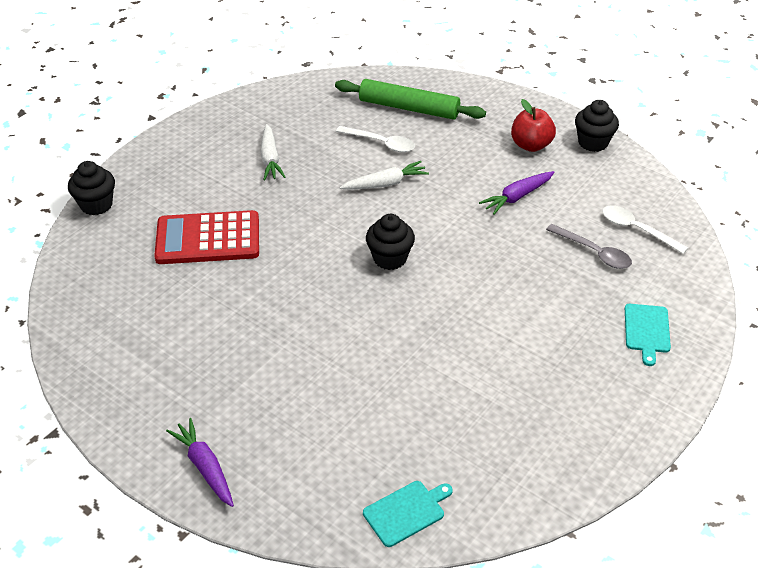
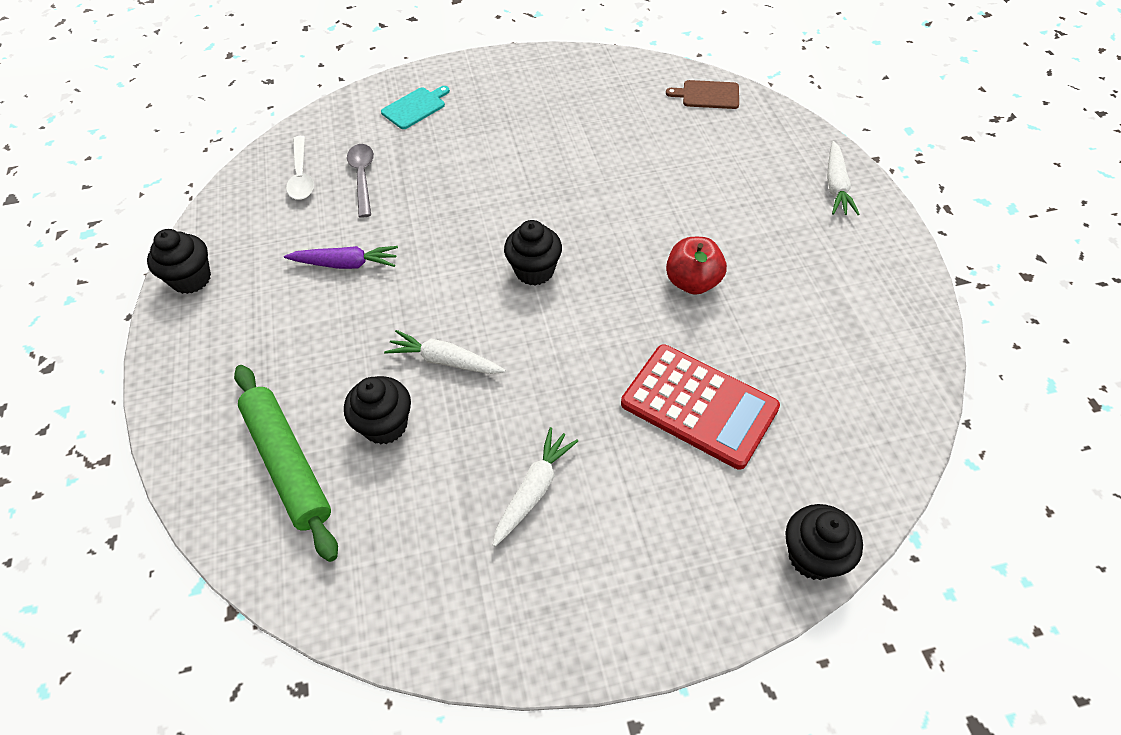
camera: 140 degrees left, 10 degrees up
(205, 467) = (836, 186): purple carrot -> white carrot
(381, 143) = (385, 425): white spoon -> black cupcake
(406, 512) = (707, 95): turquoise cutting board -> brown cutting board
(531, 145) = (247, 315): red apple -> red apple (692, 282)

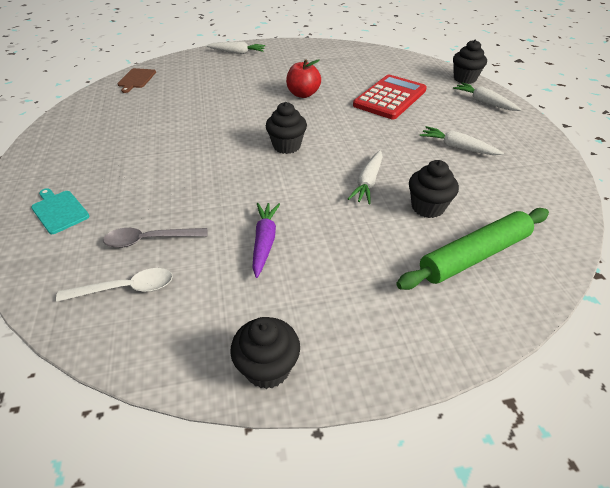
camera: 90 degrees left, 10 degrees down
(705, 572) = (484, 102): none -> white carrot

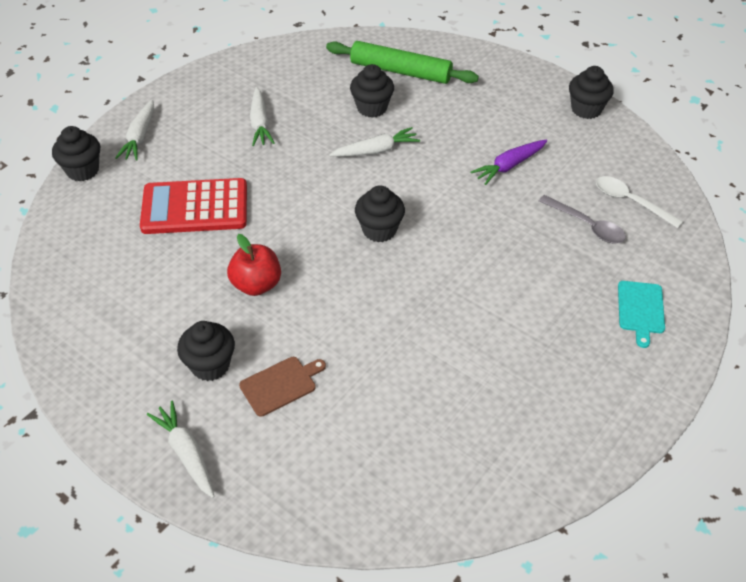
camera: 130 degrees left, 5 degrees up
(136, 79) = (393, 504): brown cutting board -> brown cutting board (280, 385)
(271, 69) = (210, 365): none -> black cupcake

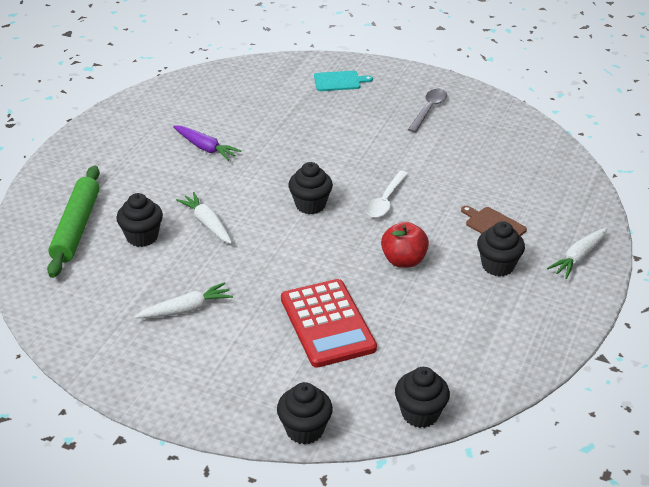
camera: 105 degrees left, 10 degrees down
(139, 136) = (234, 399): white carrot -> none
(586, 109) = (117, 116): black cupcake -> black cupcake (420, 413)
(587, 225) = (264, 107): grey spoon -> grey spoon (429, 110)
(630, 201) = (229, 89): white spoon -> white spoon (385, 200)

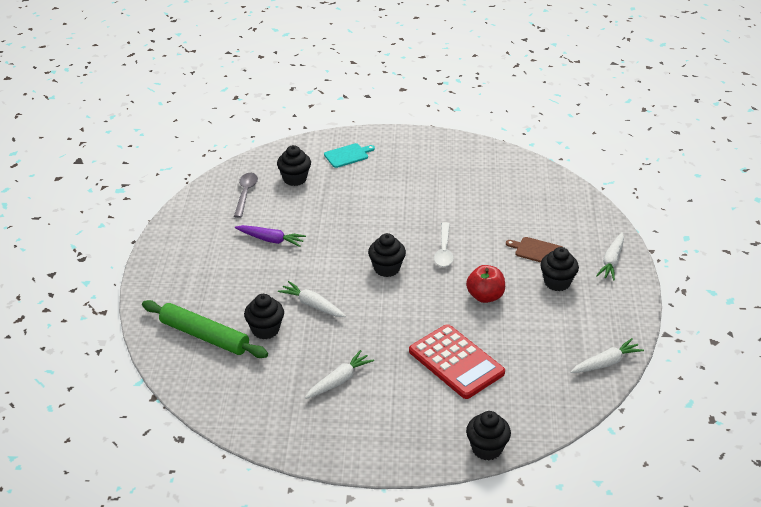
camera: 20 degrees left, 0 degrees up
(76, 227) = (204, 336): green rolling pin -> green rolling pin turned 45 degrees counterclockwise
(420, 413) = (563, 412): black cupcake -> black cupcake (295, 179)
(429, 110) = (434, 165): grey spoon -> grey spoon (245, 194)
(505, 371) = (606, 363): none -> white carrot

